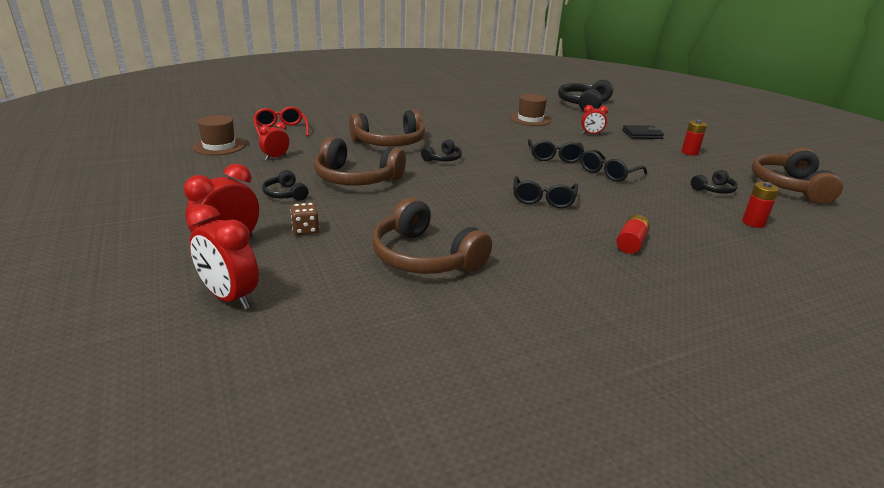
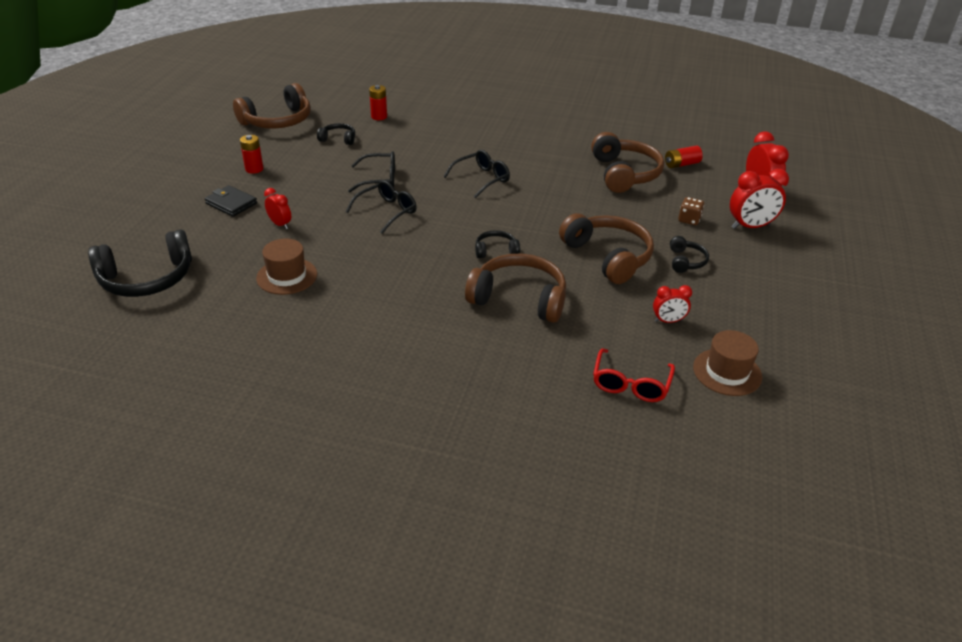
camera: 140 degrees left, 10 degrees up
(631, 243) = (484, 136): red battery -> red battery (681, 164)

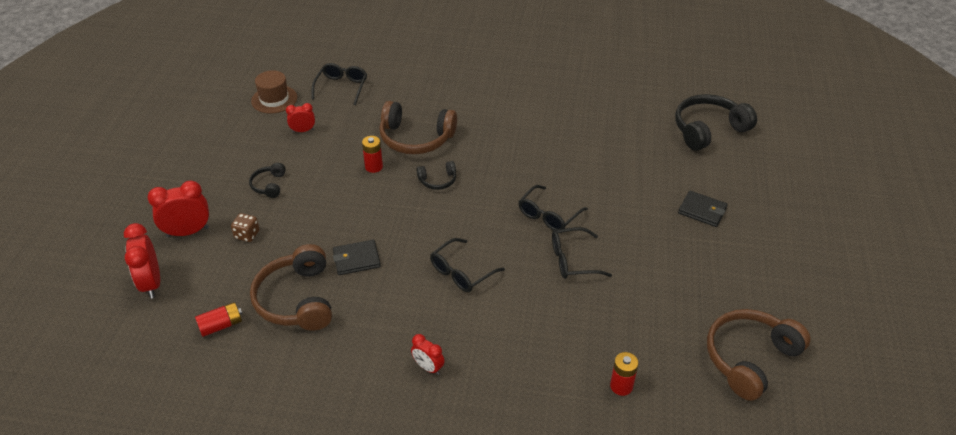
camera: 175 degrees right, 5 degrees up
(254, 169) = (714, 262): red battery -> red battery (374, 167)
(280, 224) = (640, 190): red clock -> red clock (428, 367)
(287, 276) = (603, 141): brown hat -> none
(338, 139) = (651, 327): black headphones -> none
(577, 194) = (356, 259): none -> black wallet
(608, 257) = (338, 183): brown headphones -> none
(630, 384) = (342, 87): red glasses -> black glasses

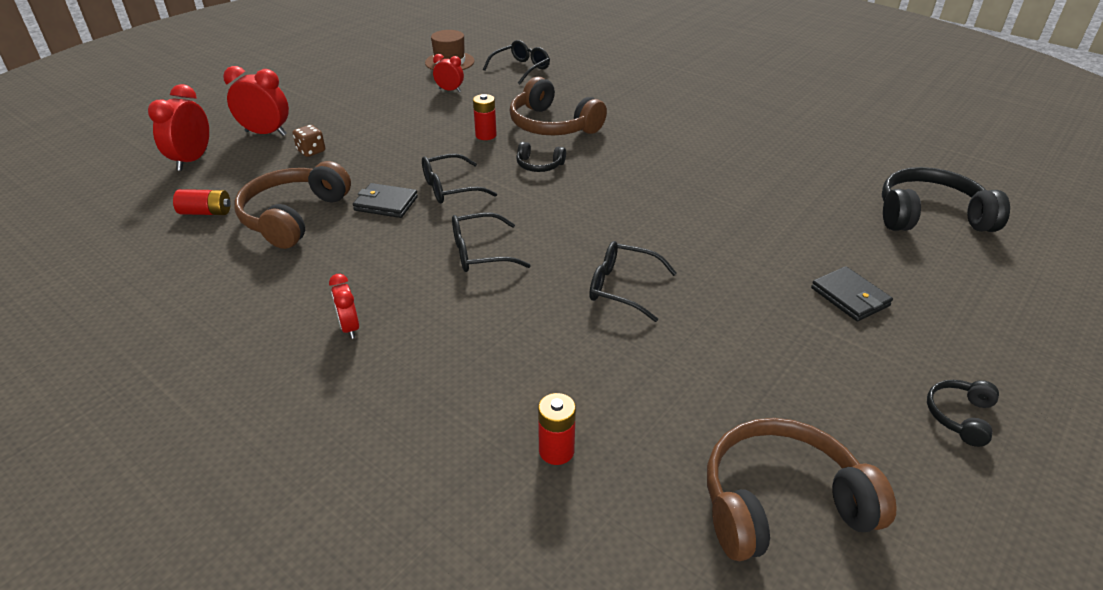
camera: 30 degrees right, 5 degrees down
(269, 185) = (373, 121): black headphones -> black headphones (960, 416)
(548, 215) = (634, 234): black glasses -> black glasses (450, 188)

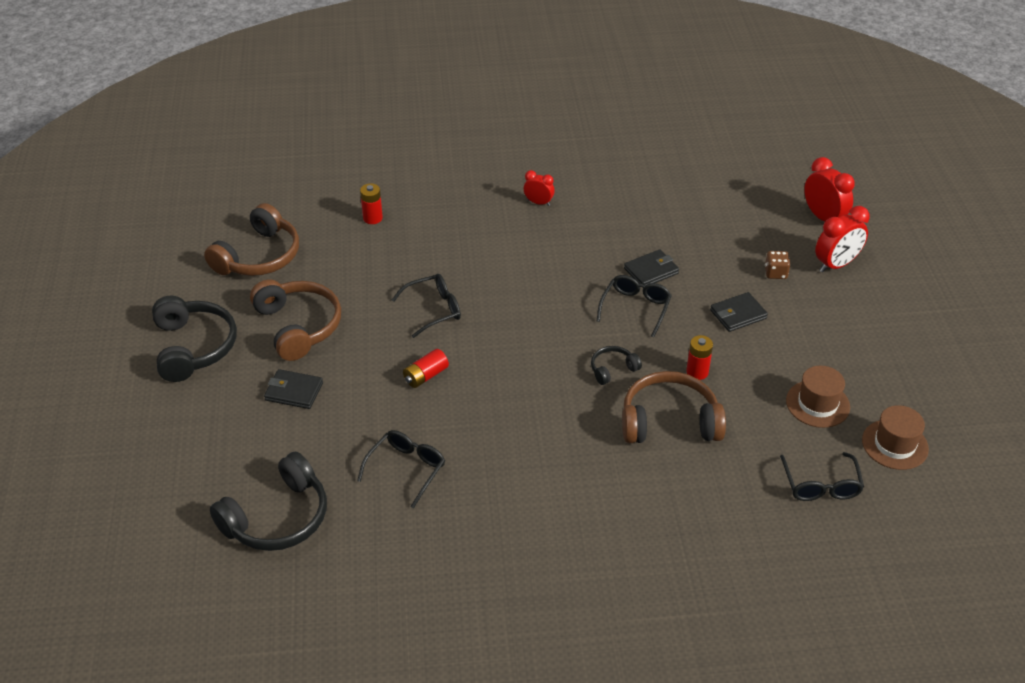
camera: 135 degrees right, 5 degrees up
(206, 212) = (732, 200): red battery -> red battery (425, 376)
(294, 216) = (682, 229): brown headphones -> brown headphones (298, 326)
(392, 146) = (738, 314): none -> black wallet
(449, 90) = (817, 404): red clock -> brown hat
(480, 253) = (542, 278): black glasses -> black glasses (407, 469)
(960, 416) = (193, 347): black headphones -> black headphones, size x2.03

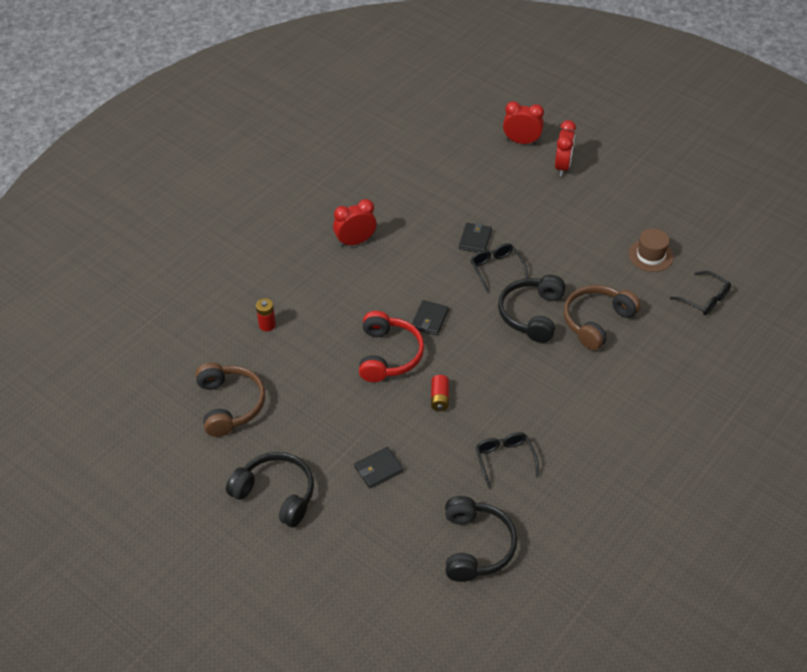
camera: 45 degrees left, 5 degrees up
(298, 326) = (322, 429): brown headphones -> none
(434, 310) = (388, 355): black glasses -> red headphones
(538, 203) = (355, 241): red clock -> red clock, size x1.70
(613, 369) = (532, 314): black headphones -> black headphones, size x2.03
(697, 372) = (574, 282): red battery -> none
(738, 314) = (552, 233): black wallet -> black wallet (430, 319)
(775, 273) = (539, 193): brown dice -> none
(895, 444) = (709, 250): brown hat -> none

